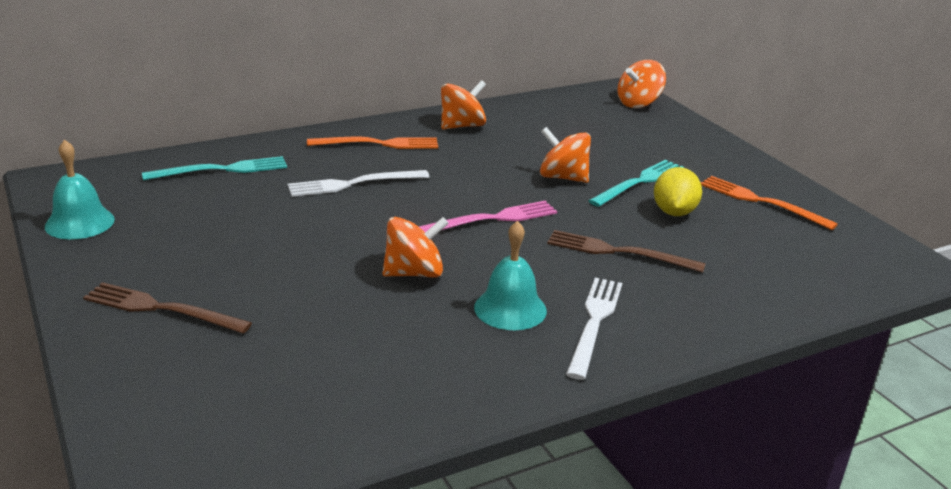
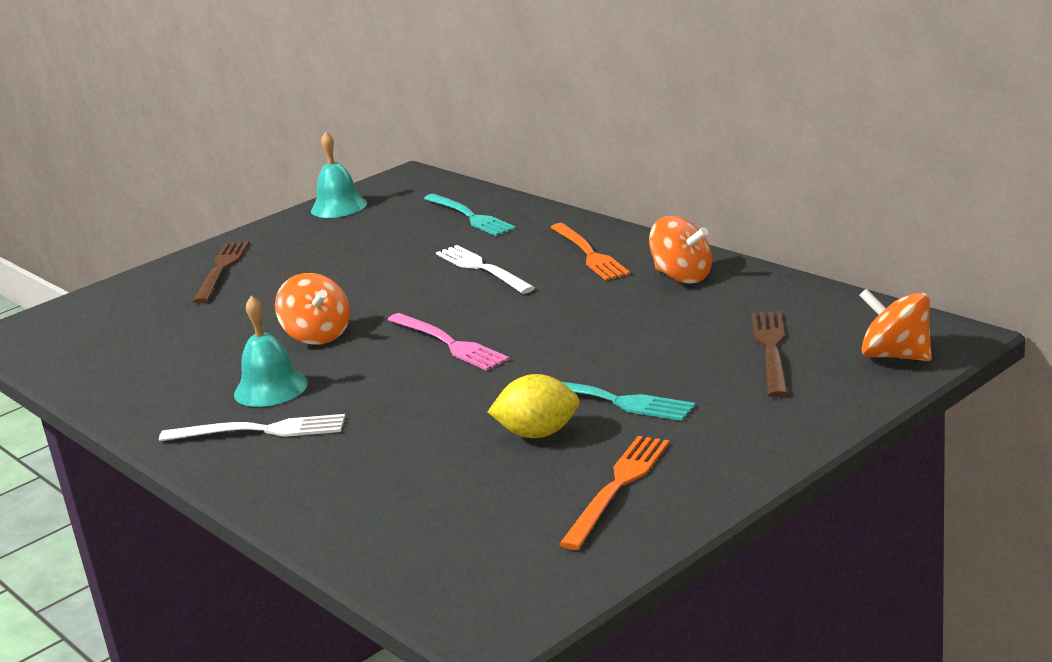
camera: 80 degrees right, 5 degrees down
(563, 177) = (584, 356): orange spinning top -> none
(618, 252) = (413, 418): brown fork -> brown fork (771, 350)

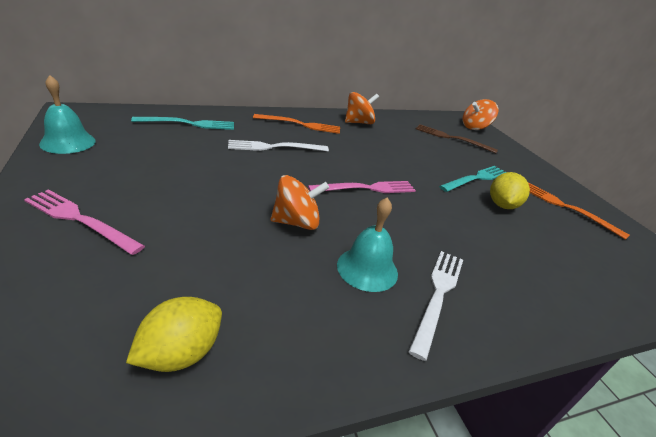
camera: 75 degrees left, 10 degrees up
(107, 359) = (181, 353): none -> yellow lemon
(221, 269) = (80, 220): brown fork -> pink fork

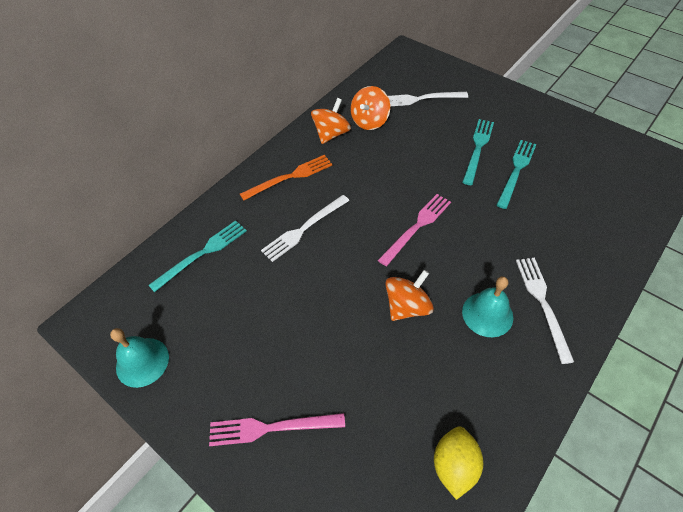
camera: 25 degrees left, 20 degrees up
(452, 138) = (420, 99): brown fork -> white fork
(475, 127) = (424, 64): orange spinning top -> orange spinning top (370, 121)
(502, 205) = (516, 171): yellow lemon -> turquoise fork
(566, 207) = (557, 138): orange fork -> none

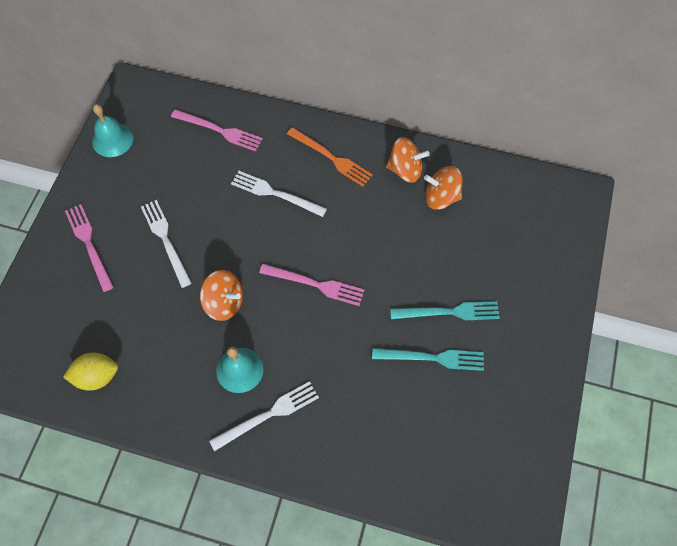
camera: 65 degrees right, 10 degrees up
(202, 254) = (219, 131): turquoise fork -> pink fork
(420, 99) = (502, 234): white fork -> white fork (166, 240)

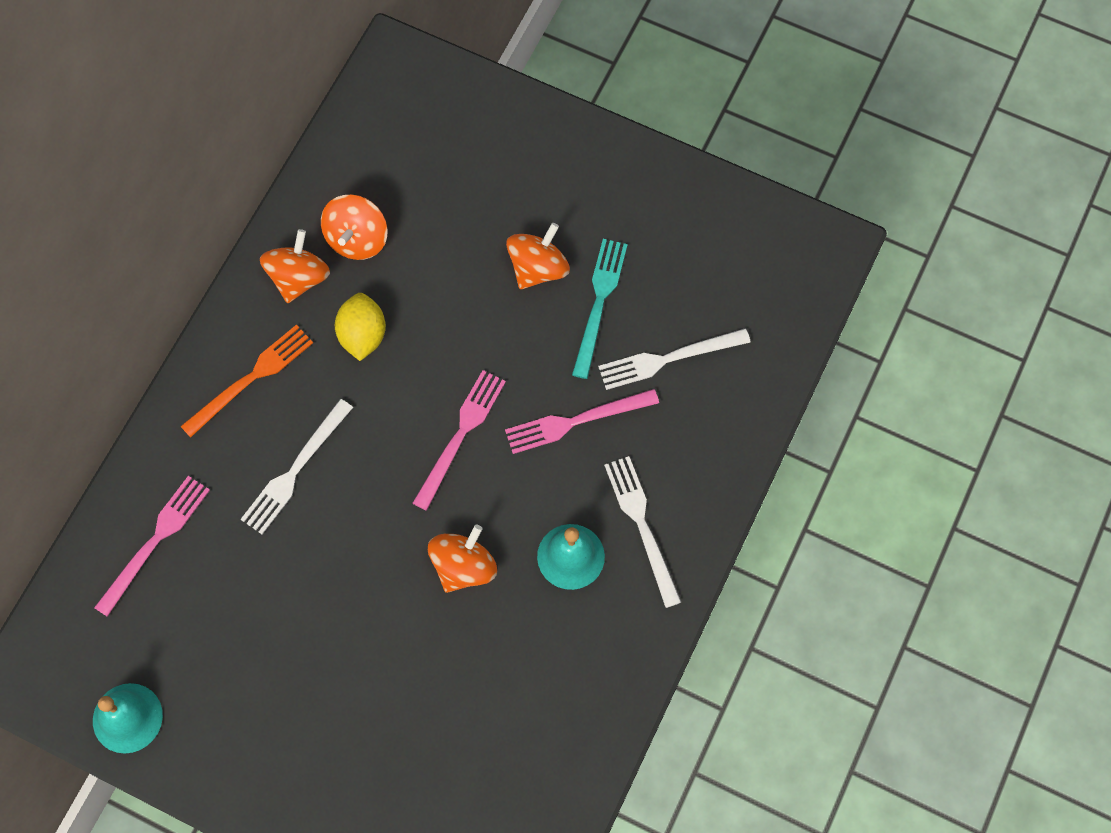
camera: 80 degrees left, 5 degrees up
(89, 244) = (320, 764): pink fork -> pink fork (576, 421)
(97, 376) = (545, 760): yellow lemon -> yellow lemon (362, 335)
(166, 240) = (339, 643): white fork -> white fork (668, 359)
(449, 312) = (538, 268): turquoise fork -> orange spinning top

